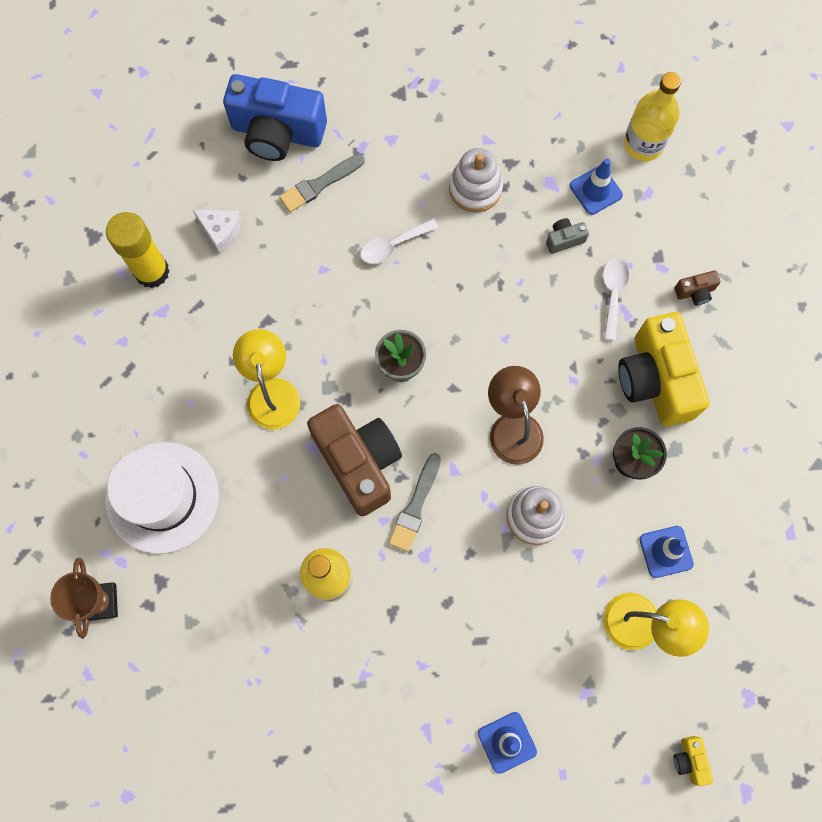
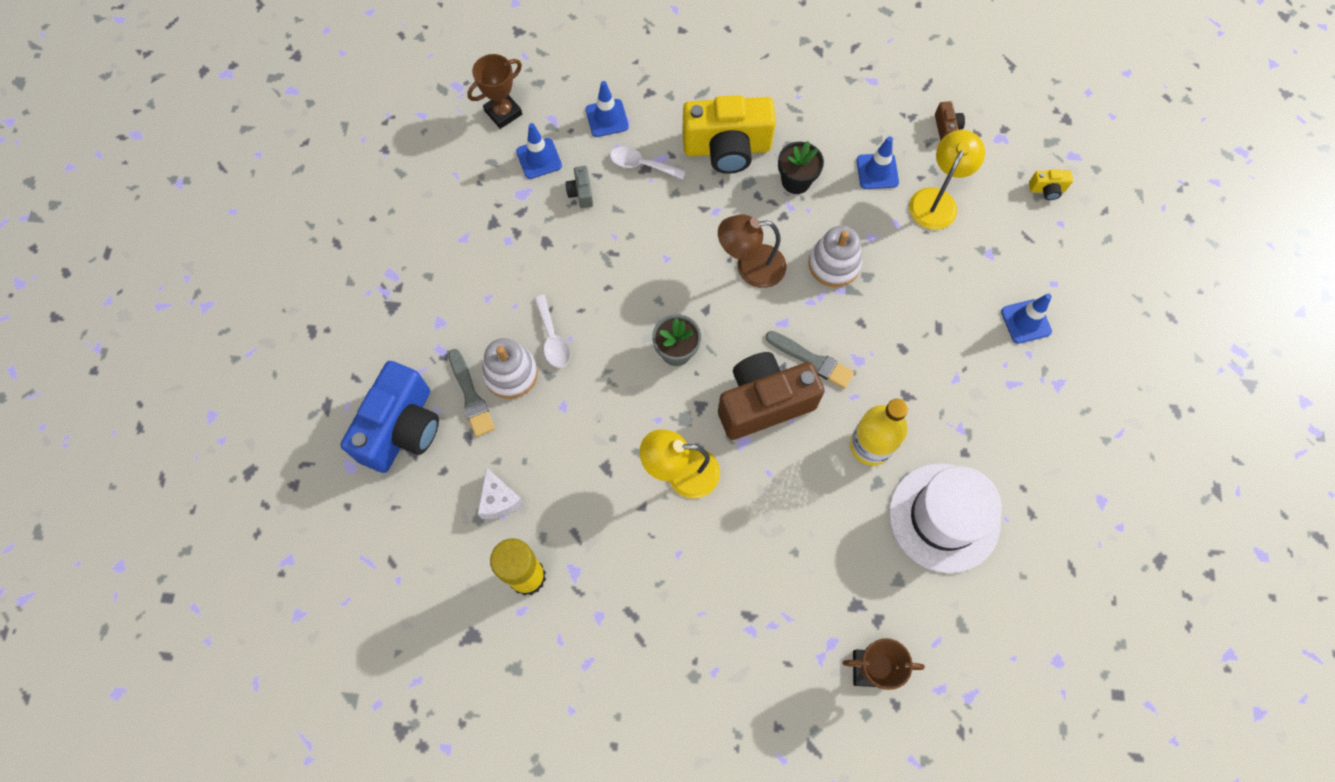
camera: 80 degrees left, 5 degrees down
(162, 497) = (771, 593): white hat -> white hat (944, 517)
(221, 232) = (499, 500): white cheese -> white cheese turned 120 degrees clockwise
(475, 188) = (511, 257): white stacking toy -> white stacking toy (511, 373)
(643, 144) = (503, 112): yellow bottle -> brown trophy
(663, 248) = (607, 118): none -> blue traffic cone
(695, 292) = (653, 103): brown camera -> brown camera (946, 128)

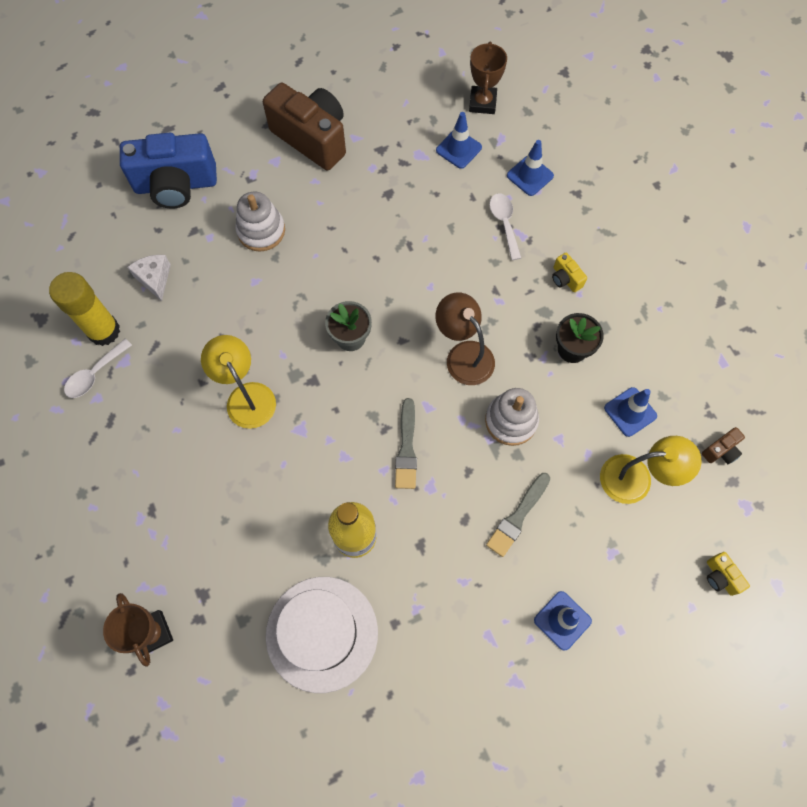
camera: 60 degrees right, 0 degrees up
(471, 396) = (227, 214): grey brush -> grey brush (517, 517)
(499, 500) = (154, 279): white cheese -> white cheese turned 120 degrees clockwise
(503, 112) = (482, 103): brown trophy -> brown trophy turned 75 degrees clockwise
(553, 339) = (307, 243): white spoon -> white spoon (94, 374)
(581, 193) = (448, 194): grey camera -> none
(727, 149) = (565, 279): yellow camera -> yellow camera, size x0.41
(763, 403) = (344, 428): brown camera -> brown camera (312, 138)

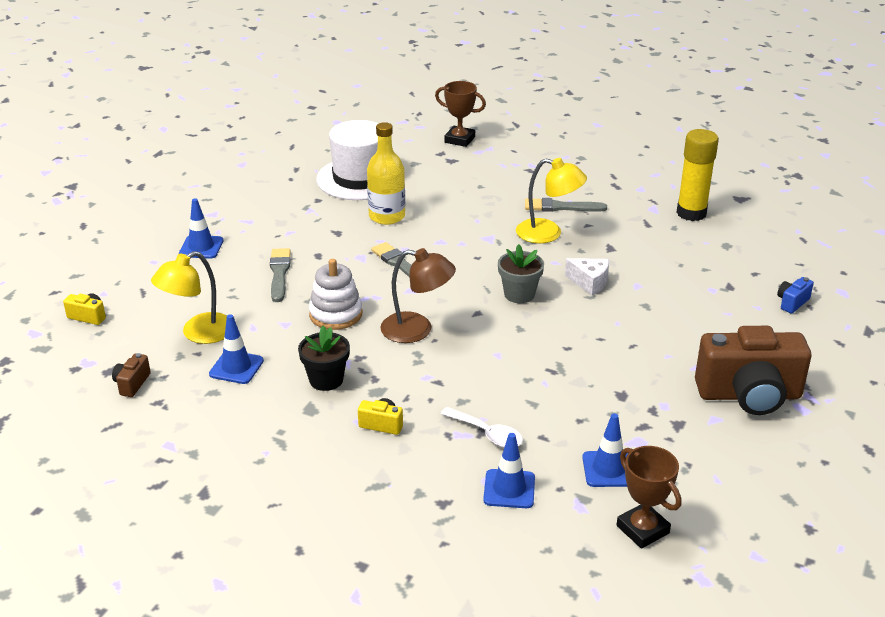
camera: 140 degrees right, 35 degrees down
(94, 374) = (660, 196): white spoon -> none
(154, 279) = (707, 250): white cheese -> white cheese (589, 282)
(176, 185) = (792, 303): blue camera -> blue camera, size x0.41
(193, 425) = (561, 207): none -> grey brush
(261, 231) = (682, 313): white stacking toy -> none

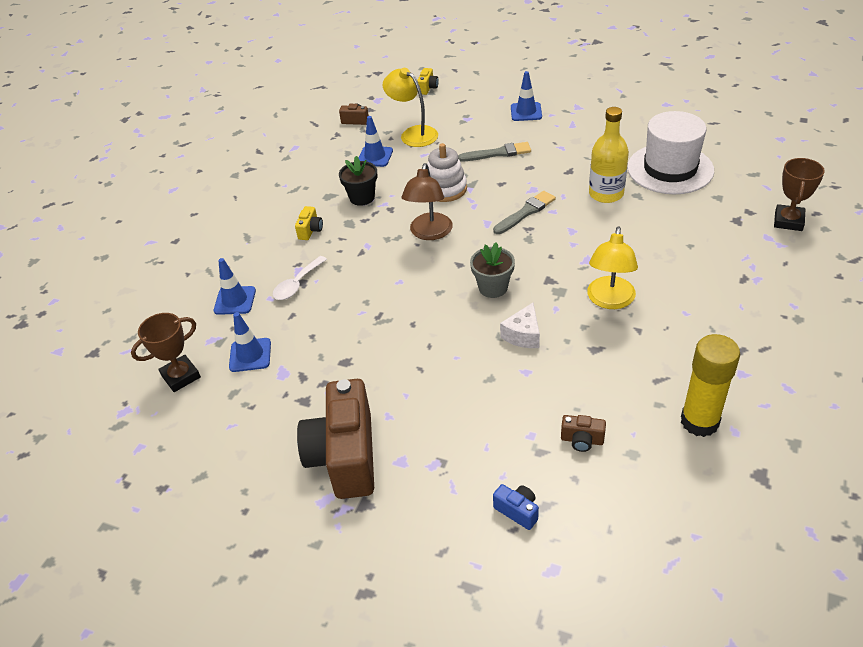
camera: 90 degrees right, 10 degrees up
(561, 207) = (669, 307): grey brush -> none
(715, 266) = (582, 440): none -> brown camera

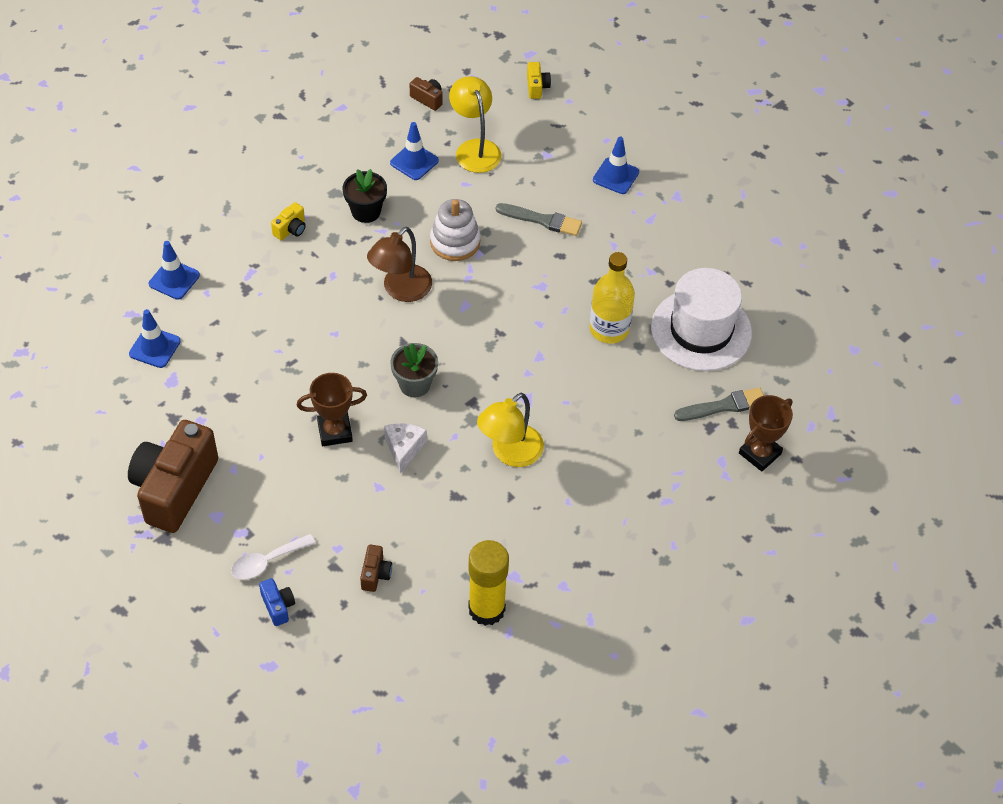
camera: 20 degrees right, 10 degrees up
(181, 376) = (85, 340): brown trophy -> brown trophy (335, 431)
(297, 284) = (240, 289): white spoon -> white spoon (267, 562)
(428, 88) = (537, 87): yellow camera -> yellow camera turned 45 degrees counterclockwise
(523, 335) = (404, 449): white cheese -> white cheese turned 135 degrees clockwise
(526, 212) = (512, 312): grey brush -> grey brush (724, 406)
(582, 440) = (375, 574): brown camera -> brown camera turned 120 degrees counterclockwise

